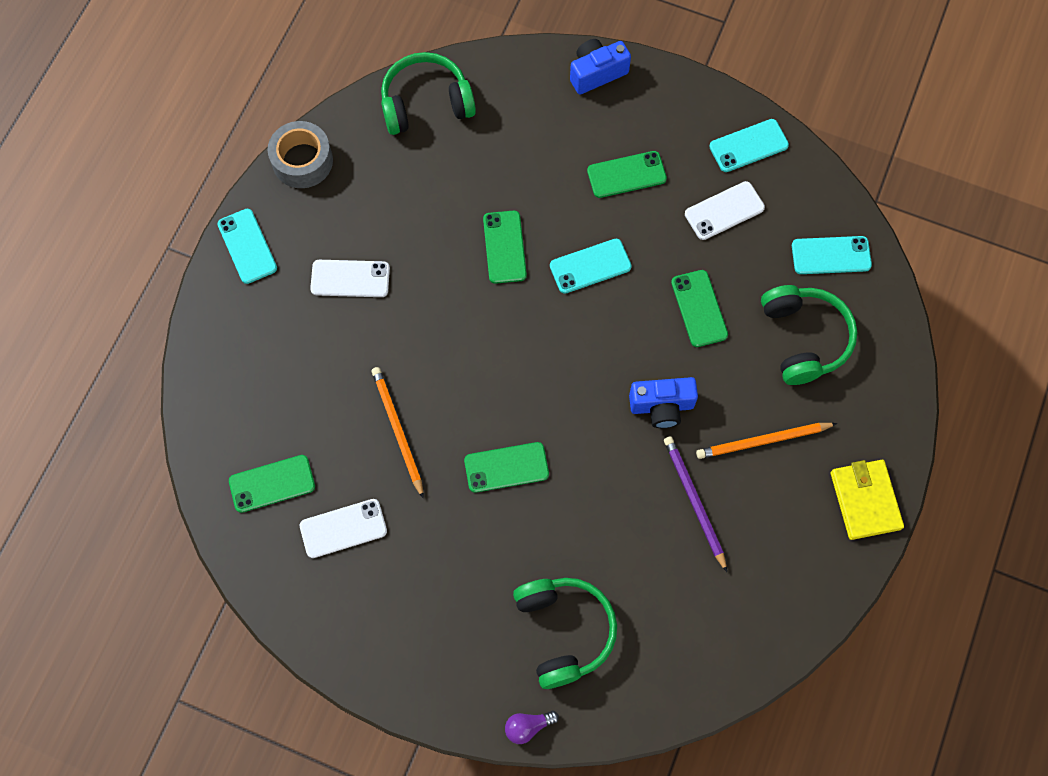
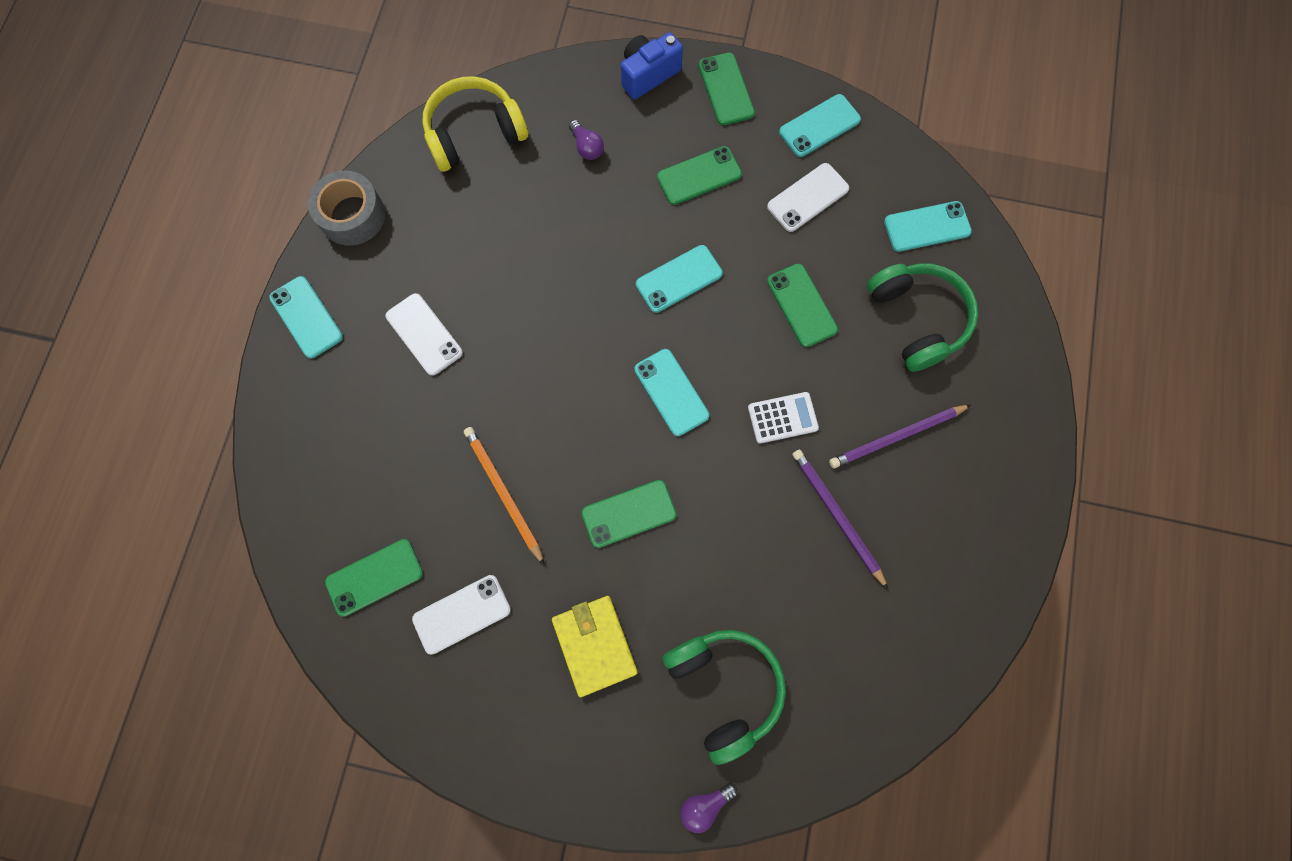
camera: 10 degrees left, 5 degrees up
(350, 278) = (424, 334): white phone -> white phone turned 60 degrees clockwise
(426, 103) = (474, 133): green headphones -> yellow headphones
(504, 247) = (584, 273): green phone -> green phone (725, 89)
(527, 132) = (587, 147): none -> purple light bulb
(564, 367) = (671, 392): none -> turquoise phone
(661, 406) = (782, 418): blue camera -> white calculator
(763, 441) = (897, 437): orange pencil -> purple pencil
(865, 500) = (1016, 483): yellow wallet -> yellow wallet (594, 645)

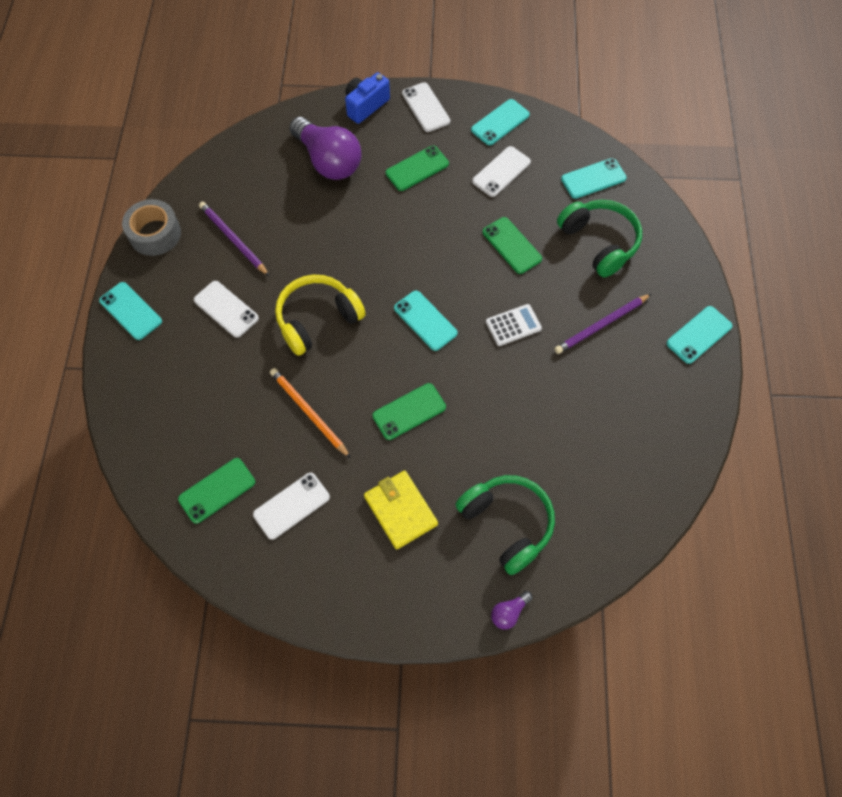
camera: 10 degrees left, 10 degrees down
(474, 133) = (240, 163): yellow headphones -> yellow headphones (317, 319)
(587, 147) = (328, 161): purple light bulb -> purple light bulb, size x2.40
(679, 279) = (416, 241): turquoise phone -> turquoise phone (699, 335)
(725, 89) = (425, 107): green phone -> white phone
(837, 516) = (568, 388): purple pencil -> purple pencil (233, 240)

